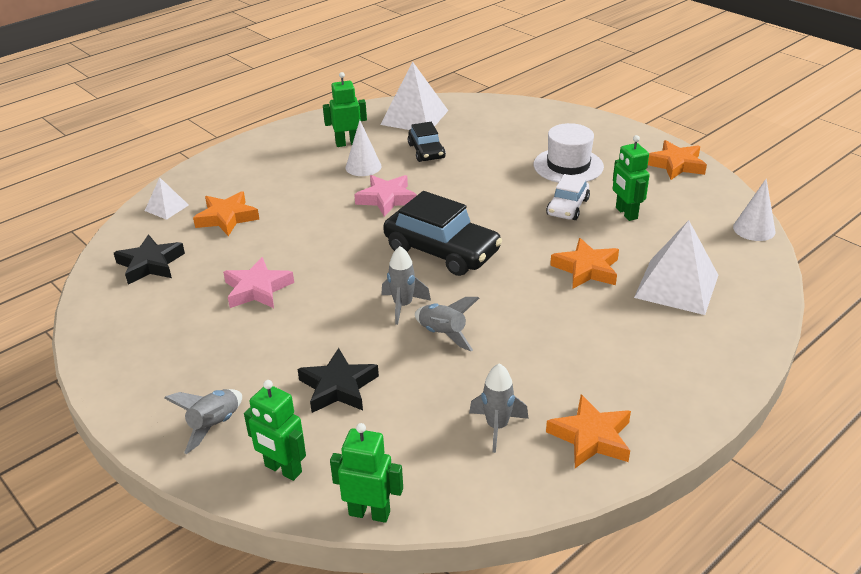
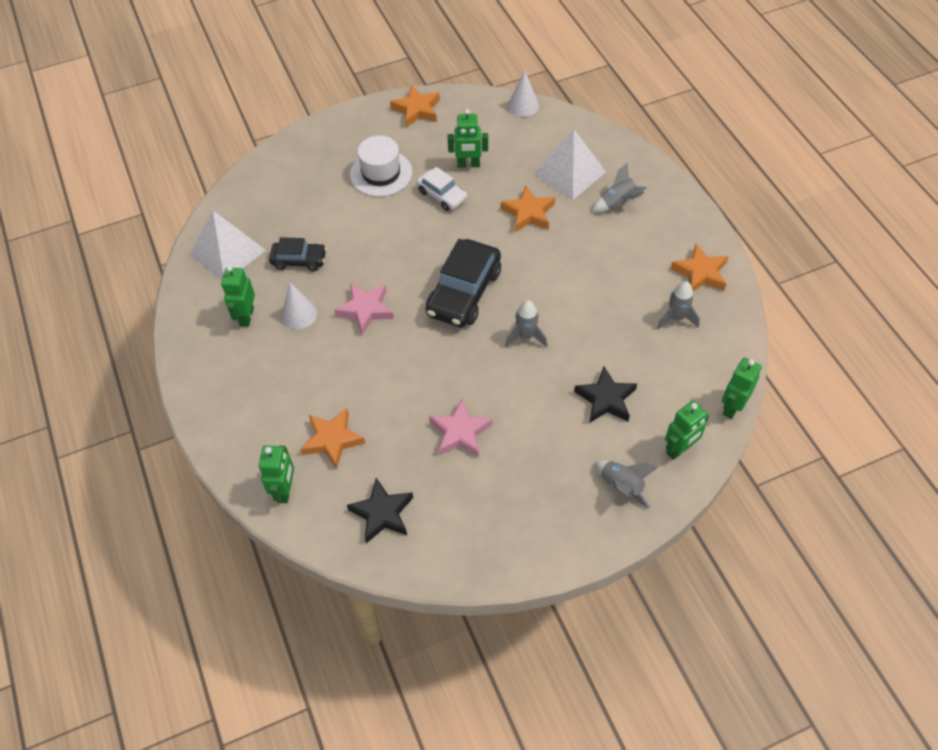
camera: 70 degrees left, 20 degrees up
(166, 208) = (285, 490): white pyramid -> green robot
(442, 251) = (464, 292): black car -> black car turned 150 degrees clockwise
(443, 334) = (570, 321): grey rocket -> grey rocket (618, 203)

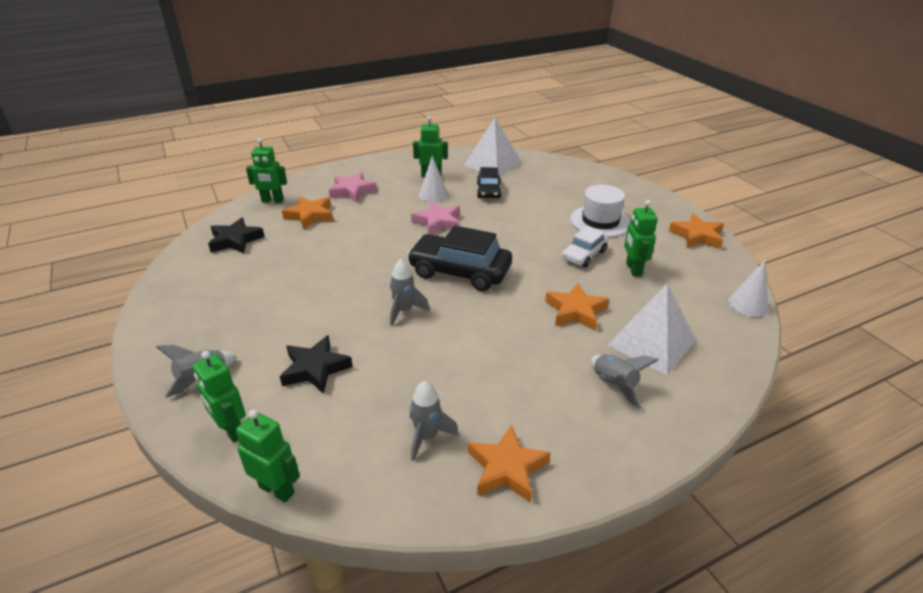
camera: 85 degrees right, 20 degrees down
(460, 432) = (300, 274): pink star -> pink star (352, 191)

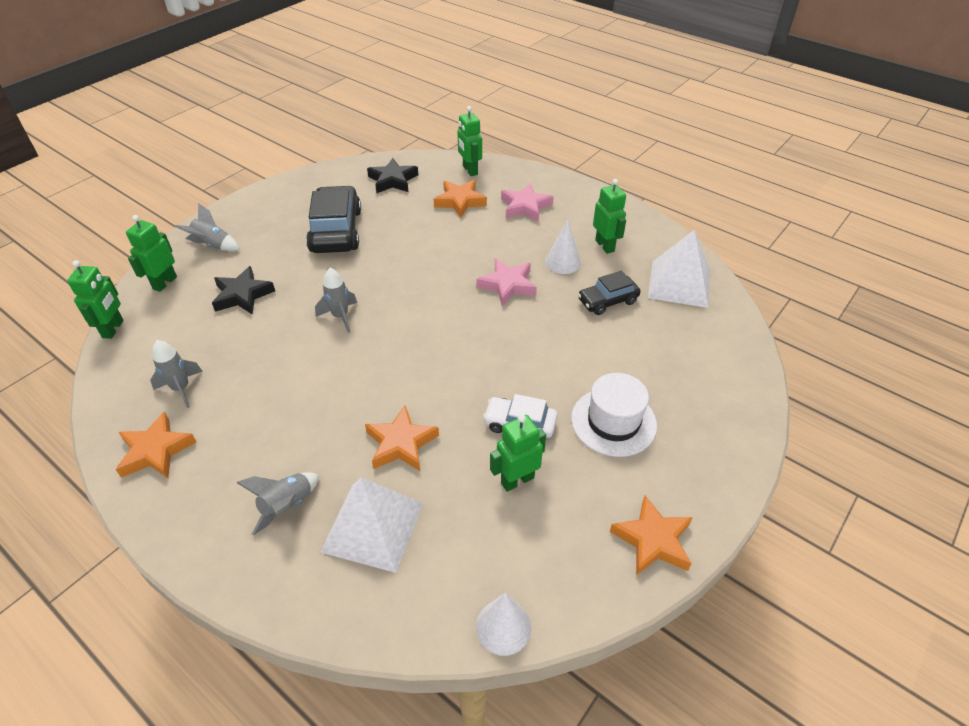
camera: 65 degrees right, 10 degrees up
(460, 272) = (424, 332): black car -> black car (336, 231)

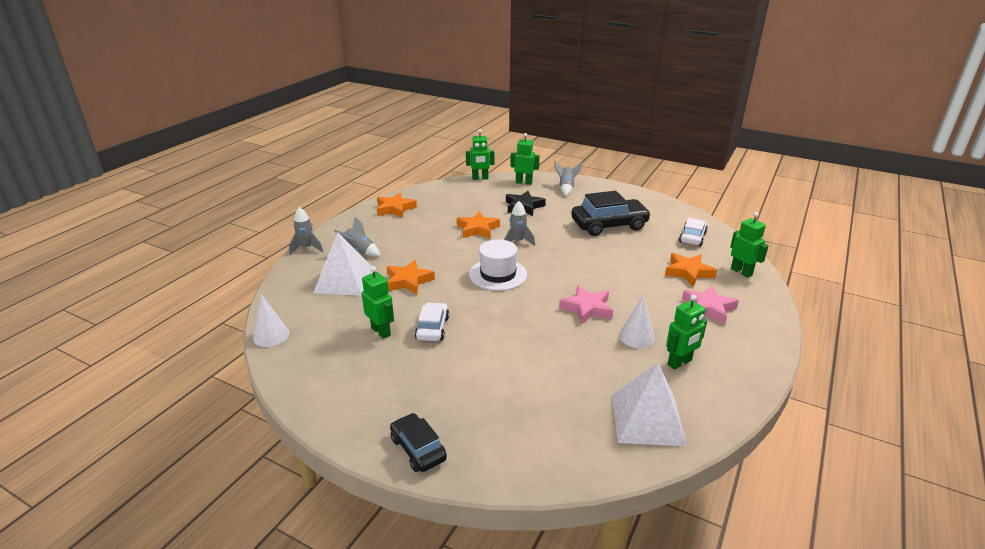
camera: 80 degrees right, 15 degrees down
(181, 389) = (440, 205): grey rocket -> grey rocket (307, 248)
(393, 180) = (692, 237): black star -> white car
(469, 170) = (741, 272): green robot -> green robot turned 90 degrees clockwise
(607, 301) = (594, 367): black car -> black car (418, 449)
(613, 422) = (442, 376): white hat -> white hat (498, 274)
(652, 540) = (328, 401): orange star -> orange star (477, 229)

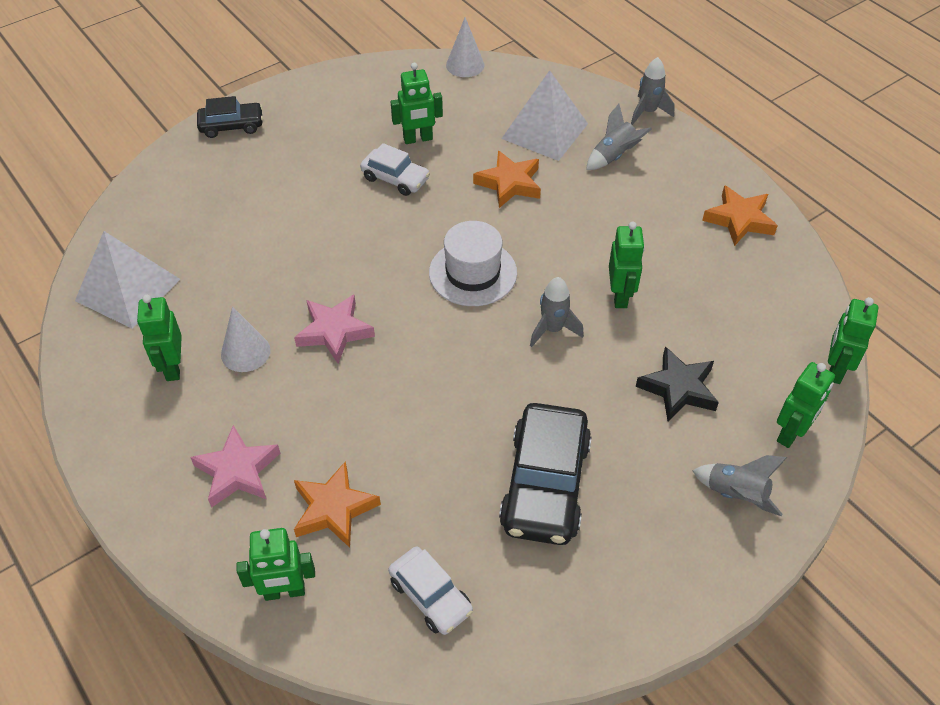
camera: 115 degrees right, 20 degrees up
(477, 229) = (620, 296): orange star -> green robot

